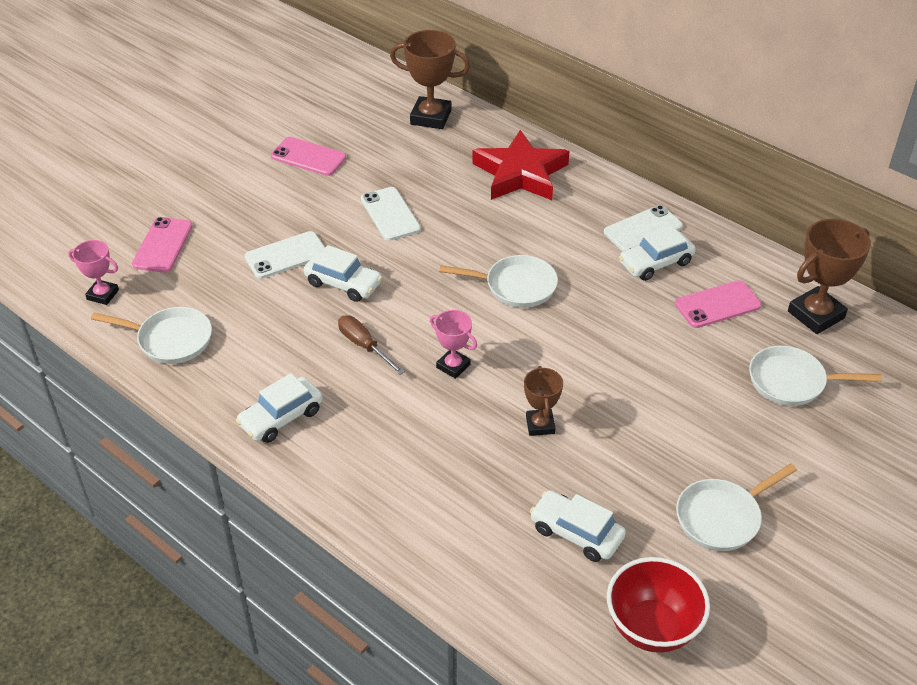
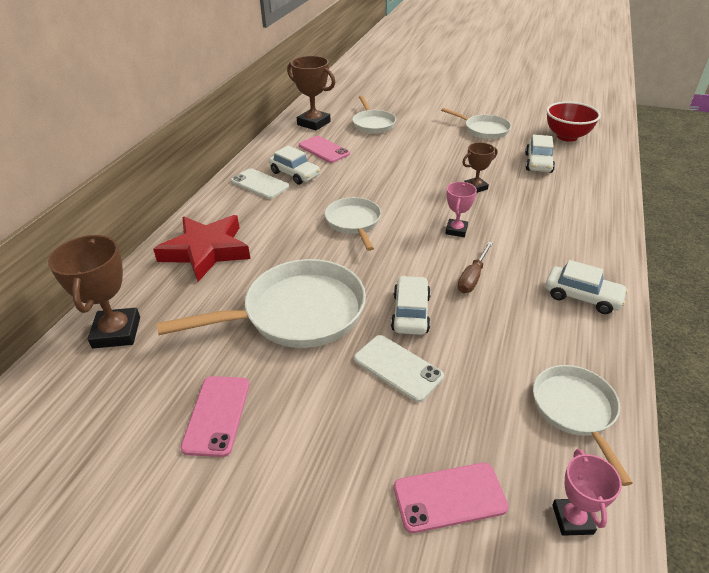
camera: 110 degrees left, 5 degrees down
(390, 214) = (297, 313): white phone -> white pan

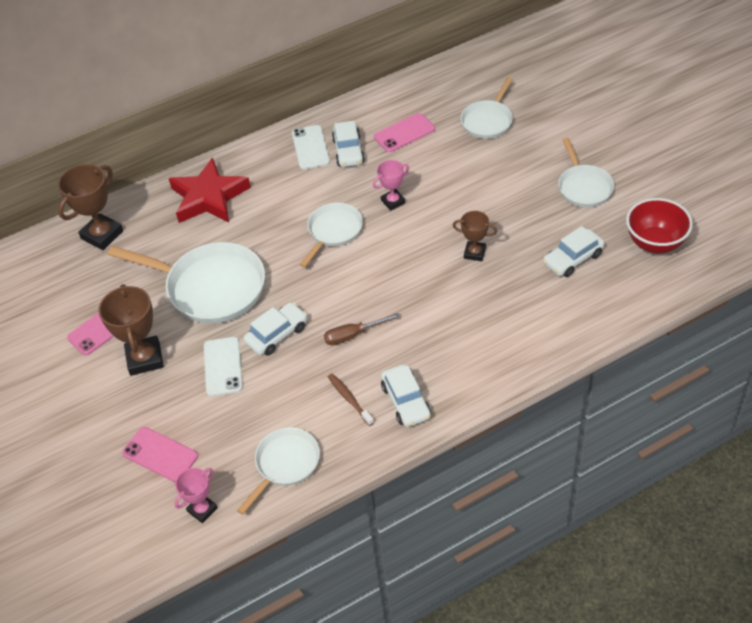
camera: 45 degrees right, 10 degrees up
(313, 123) = (435, 91): brown trophy -> brown trophy (145, 359)
(324, 150) = (404, 133): pink phone -> pink phone turned 60 degrees clockwise
(456, 230) = (398, 287): pink trophy -> pink trophy (393, 201)
(541, 322) = (349, 399): none -> brown toothbrush

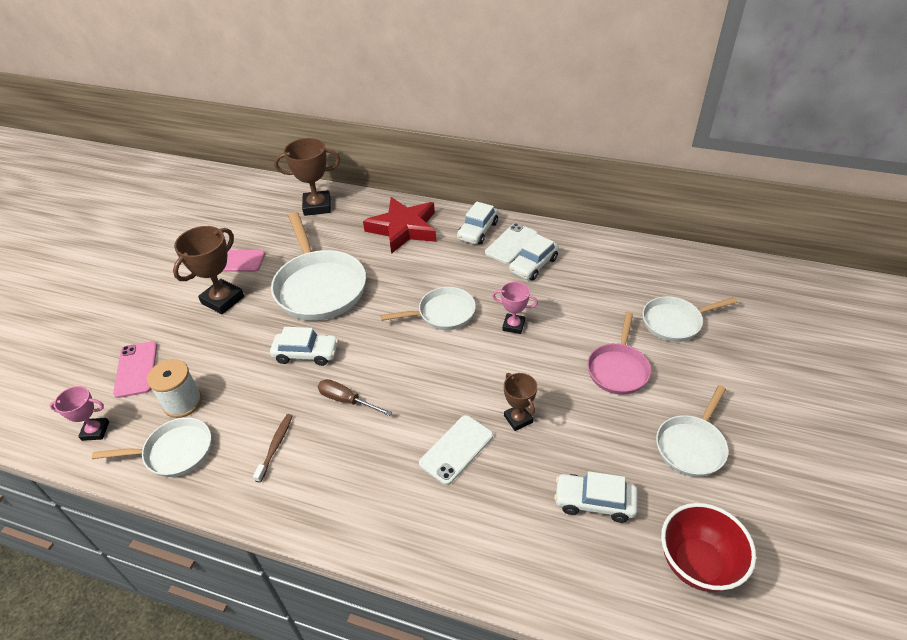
camera: 45 degrees right, 5 degrees down
(223, 366) = (248, 345): white phone -> white phone (456, 449)
(237, 438) = (183, 402): none -> white spool
(404, 133) = (592, 282): pink phone -> none
(406, 401) = (303, 489): white car -> white car (478, 231)
(492, 176) = (618, 369): none -> pink pan

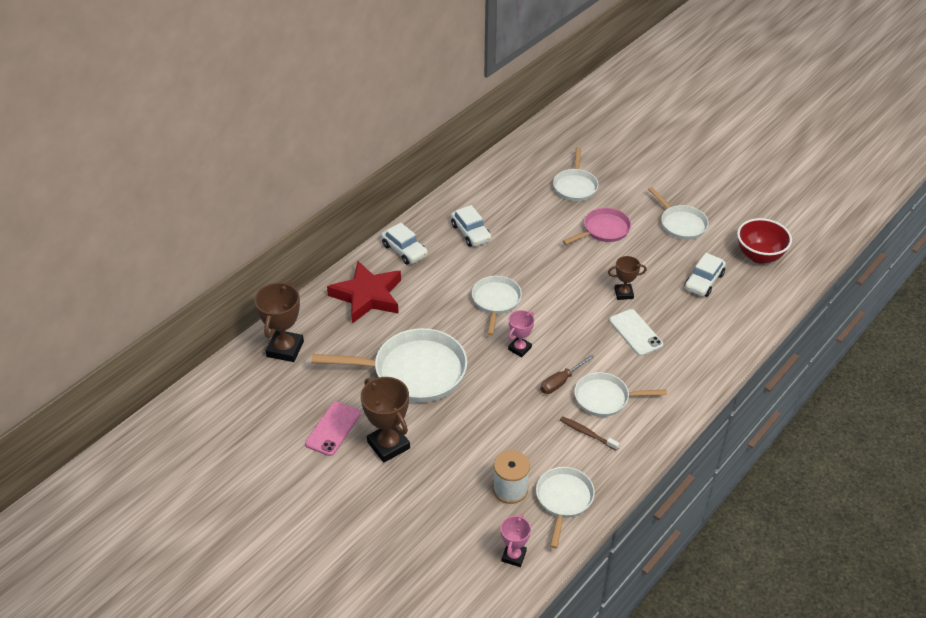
camera: 70 degrees left, 0 degrees up
(136, 369) = (450, 521): pink phone -> none
(306, 353) = (495, 396): white car -> none
(335, 448) = (605, 398): none -> white pan
(511, 244) = (435, 236): white phone -> none
(513, 326) = (533, 266): pink trophy -> pink trophy (519, 348)
(618, 369) = (603, 230): pink pan -> pink pan turned 75 degrees counterclockwise

